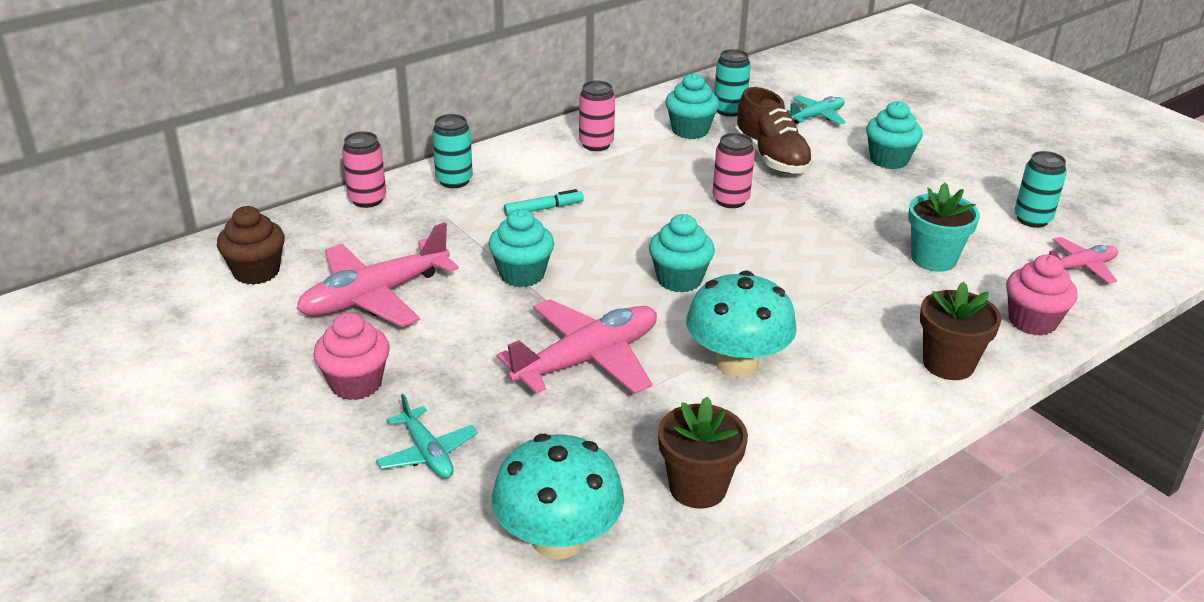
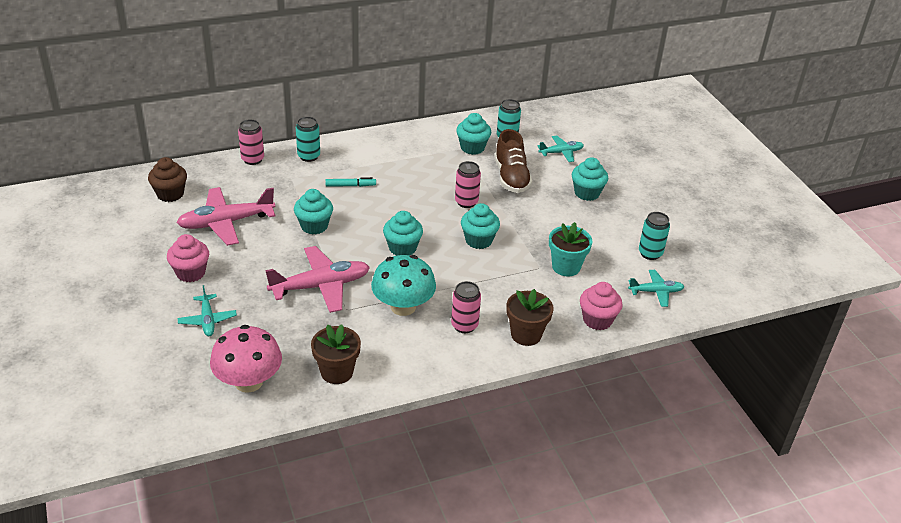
camera: 15 degrees right, 5 degrees up
(558, 539) = (248, 382): turquoise mushroom -> pink mushroom
(596, 144) = (407, 147): pink can -> pink can (464, 325)
(784, 247) = (478, 240): none -> turquoise cupcake
(1080, 267) = (656, 292): pink plane -> turquoise plane

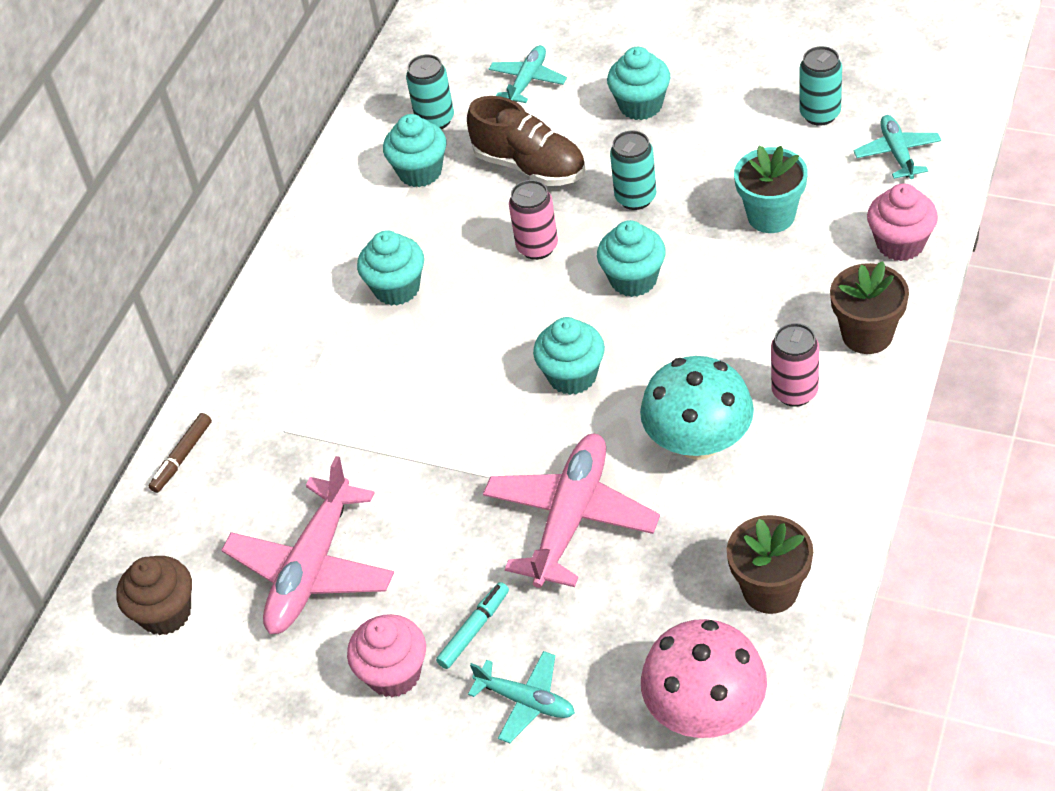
camera: 40 degrees left, 10 degrees up
(252, 159) = (182, 457): pink can -> brown marker
(309, 156) = (246, 380): turquoise can -> turquoise can (635, 198)
(314, 226) = (425, 458): turquoise cupcake -> turquoise cupcake (397, 288)
(350, 186) = (370, 364): turquoise marker -> turquoise marker (474, 629)
(656, 292) = (897, 153): turquoise plane -> turquoise plane turned 45 degrees counterclockwise

